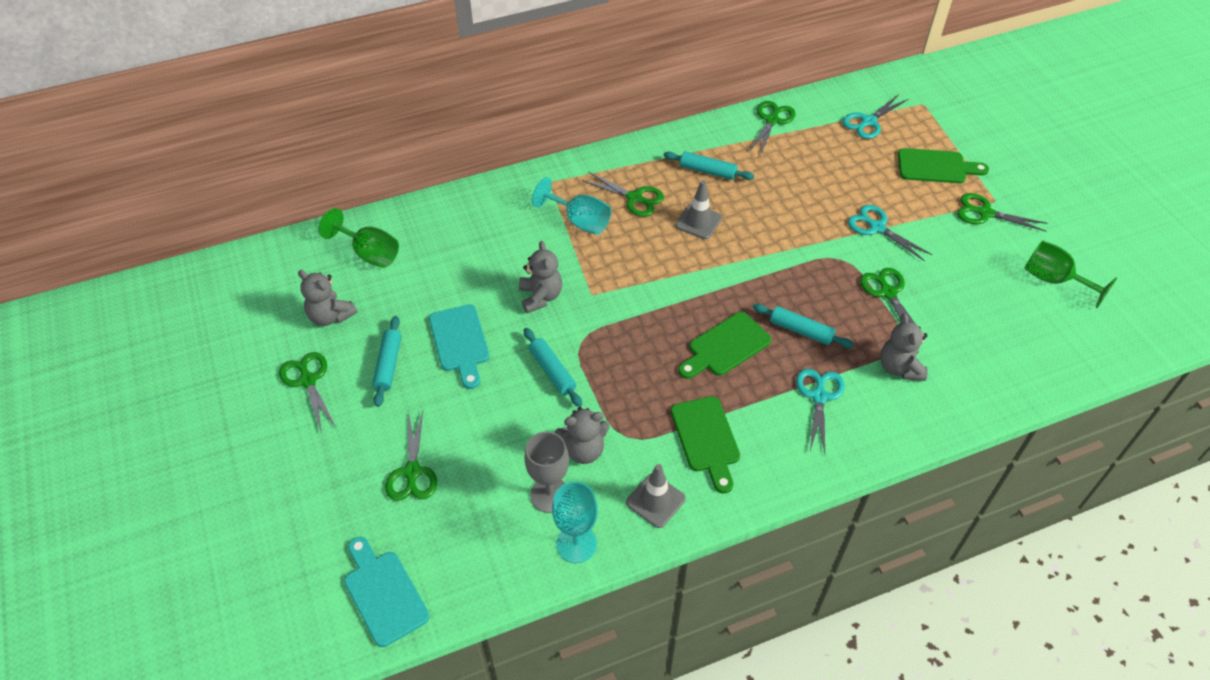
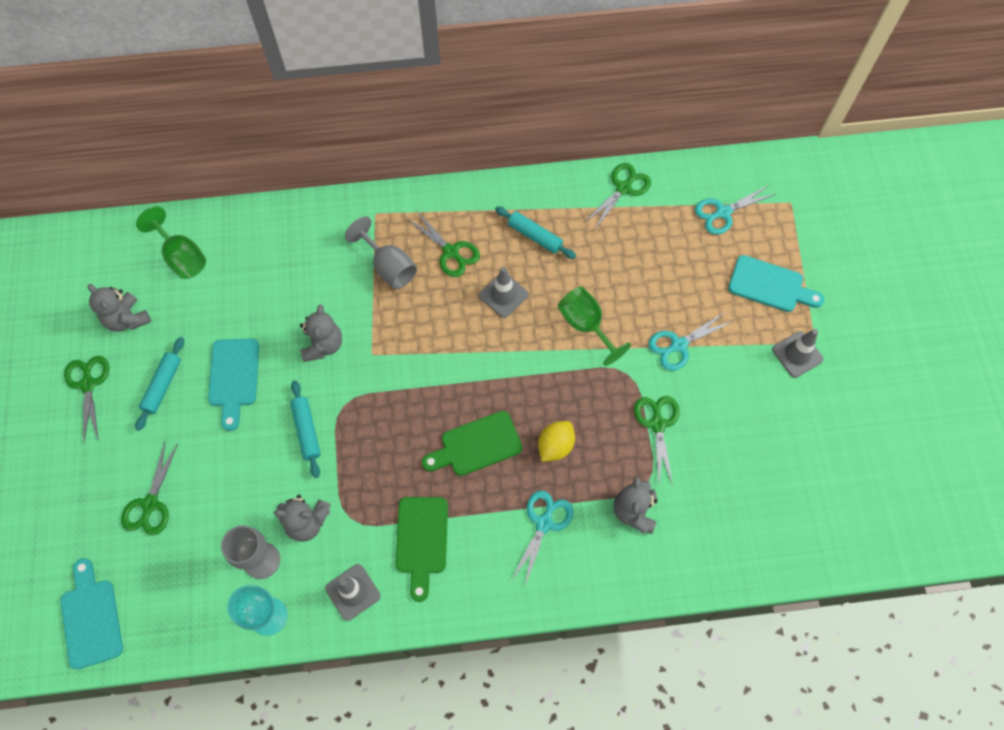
camera: 15 degrees right, 15 degrees up
(579, 221) = (388, 267): turquoise goblet -> grey goblet
(801, 331) = (555, 446): turquoise rolling pin -> yellow lemon
(877, 227) = (678, 345): turquoise scissors -> turquoise scissors turned 90 degrees counterclockwise
(936, 167) = (770, 285): green cutting board -> turquoise cutting board
(985, 213) = (797, 354): green scissors -> grey traffic cone
(1054, 280) = (832, 451): green goblet -> green goblet (586, 325)

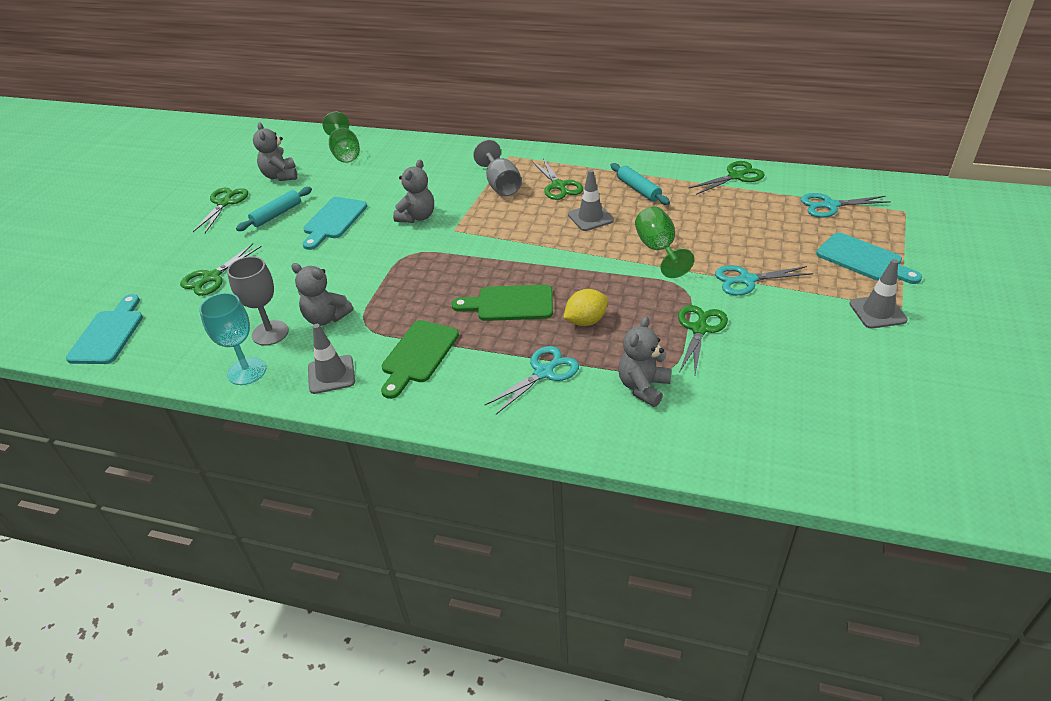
camera: 25 degrees right, 25 degrees down
(307, 431) = (368, 262): turquoise rolling pin -> none

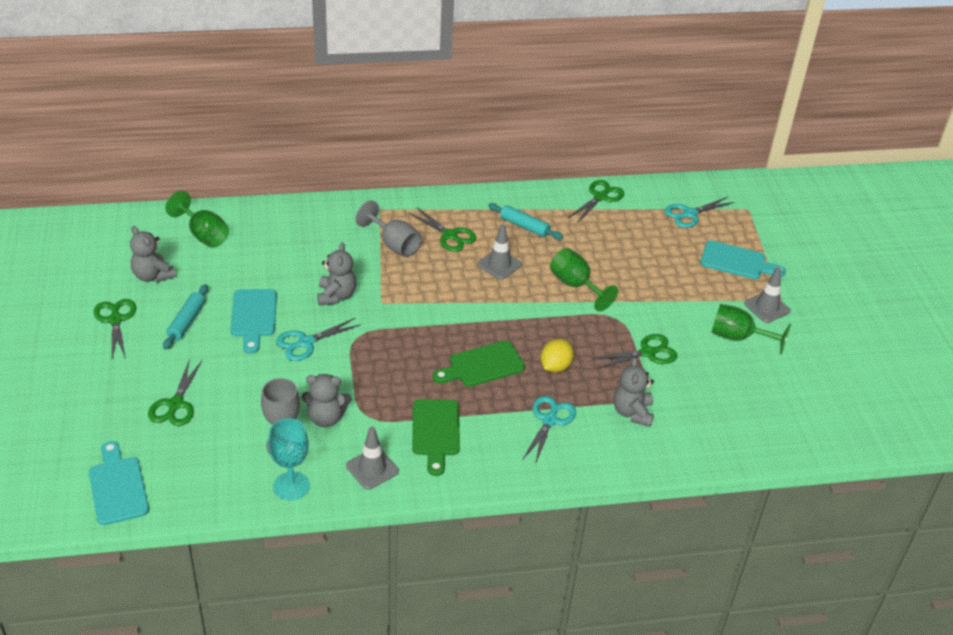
camera: 30 degrees left, 0 degrees up
(699, 329) = (647, 353): green scissors -> green scissors turned 75 degrees clockwise
(747, 280) = (660, 300): turquoise scissors -> turquoise scissors (306, 342)
(822, 336) = (738, 337): none -> green goblet

